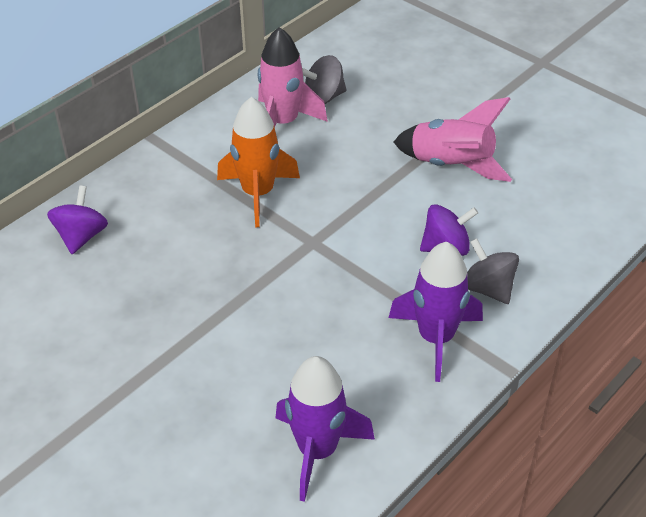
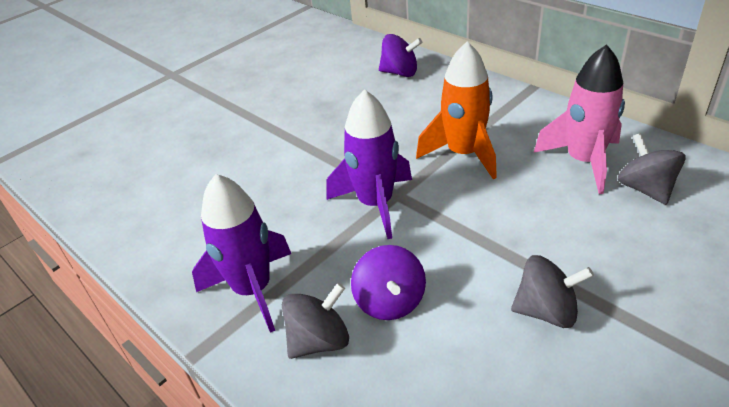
camera: 95 degrees right, 5 degrees down
(318, 450) = (151, 211): purple rocket -> purple rocket (375, 204)
(451, 165) = (546, 311): pink rocket -> grey spinning top

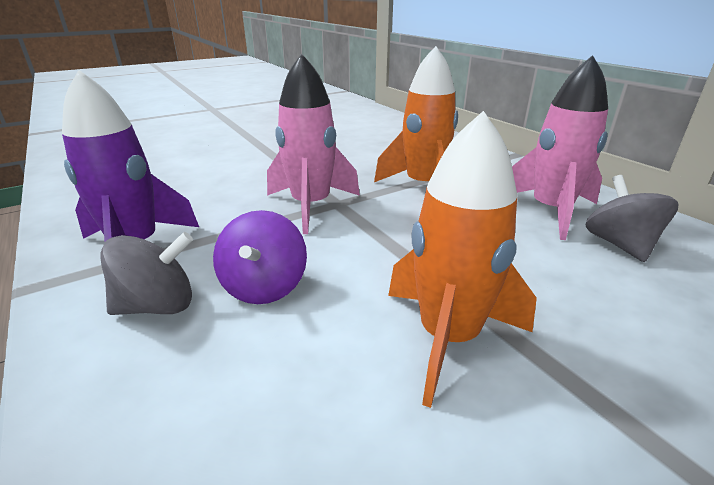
camera: 10 degrees right, 10 degrees down
(375, 204) = (311, 206): purple rocket -> pink rocket
(400, 72) = (395, 130): purple spinning top -> none
(546, 311) = (448, 338): grey spinning top -> orange rocket

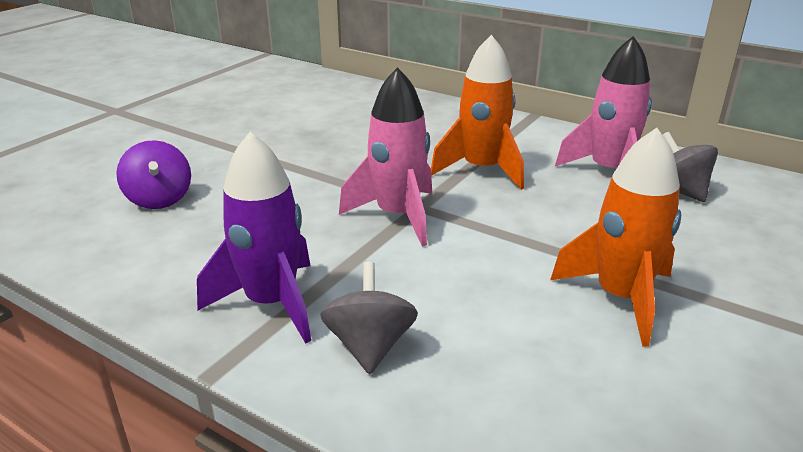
camera: 25 degrees left, 0 degrees up
(158, 306) = (370, 346): grey spinning top -> grey spinning top turned 45 degrees counterclockwise
(264, 286) = (443, 302): purple spinning top -> purple spinning top (159, 199)

